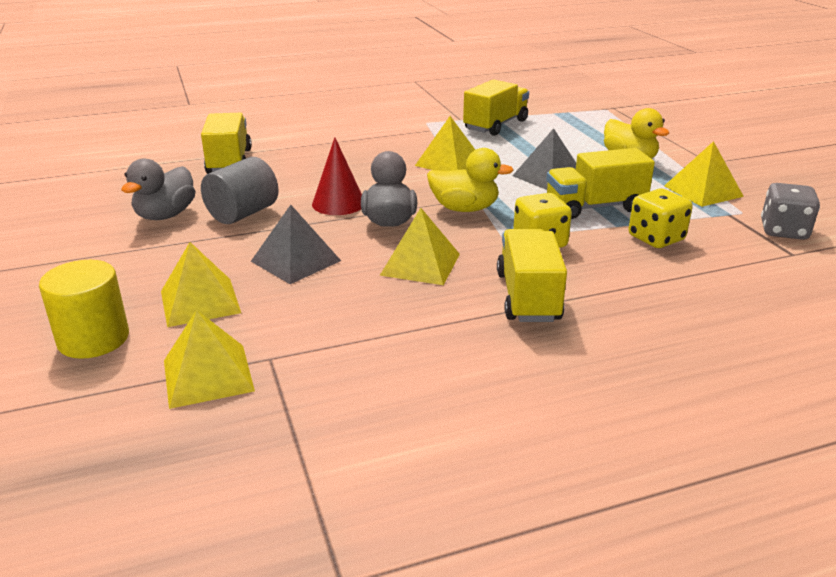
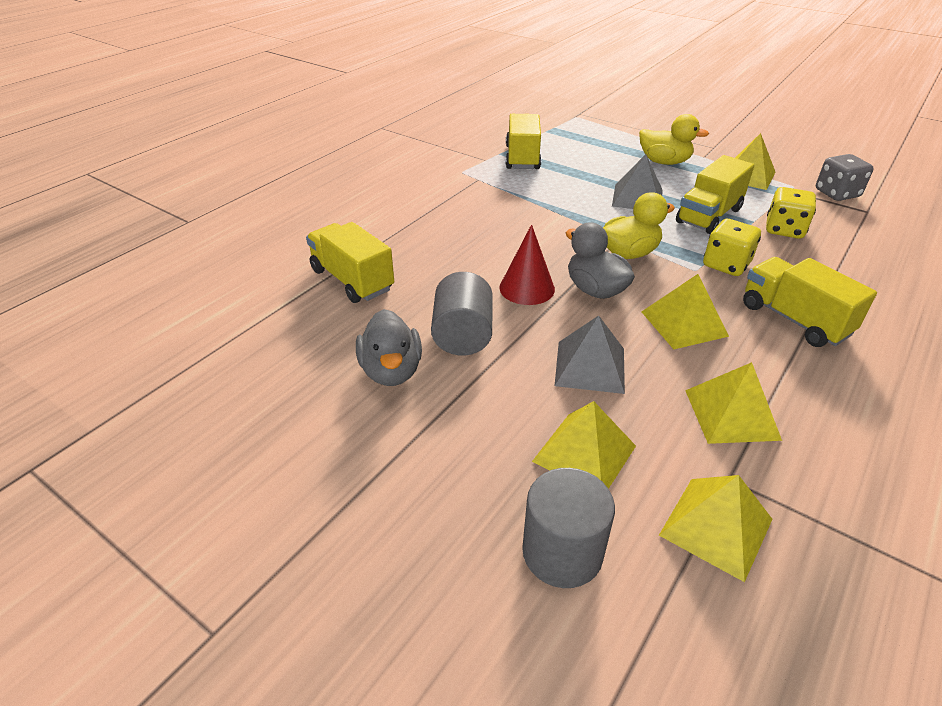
camera: 35 degrees left, 10 degrees up
(93, 339) = (562, 552): yellow cylinder -> grey cylinder
(449, 162) = (546, 209): yellow pyramid -> yellow pyramid (731, 414)

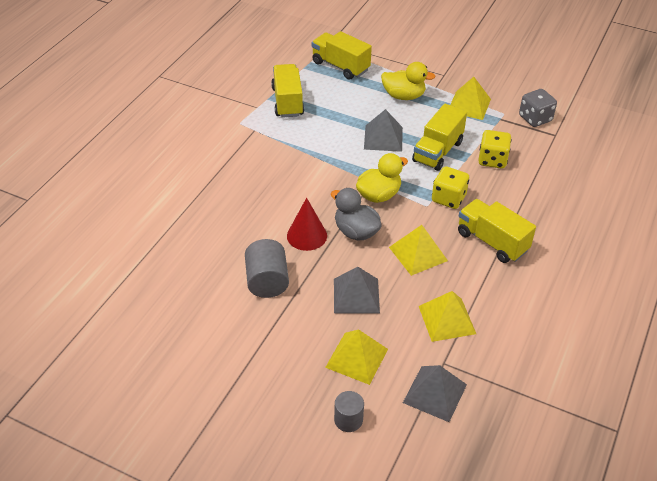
camera: 10 degrees left, 5 degrees up
(352, 280) = (176, 242): yellow truck -> yellow truck (340, 66)
(391, 371) = (223, 315): grey duck -> none
(562, 552) = (348, 420): grey cylinder -> grey cylinder, size x0.63
(716, 527) = (435, 393): yellow pyramid -> grey pyramid

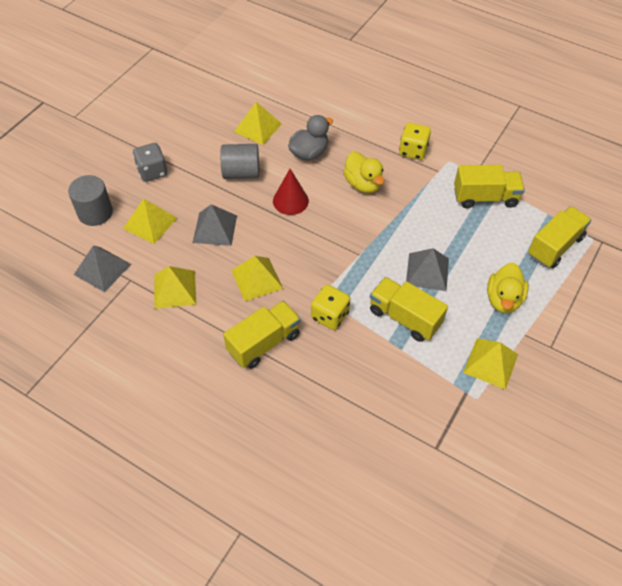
camera: 95 degrees right, 10 degrees up
(189, 273) = (258, 127): none -> yellow pyramid
(348, 420) = (95, 213): grey cylinder -> grey cylinder, size x1.60
(356, 232) = (291, 235): grey duck -> grey duck (309, 153)
(379, 195) = (339, 258): yellow duck -> yellow duck (363, 184)
(492, 160) = (389, 368): yellow dice -> yellow dice (413, 151)
(535, 118) = (467, 432): grey dice -> grey dice (152, 172)

